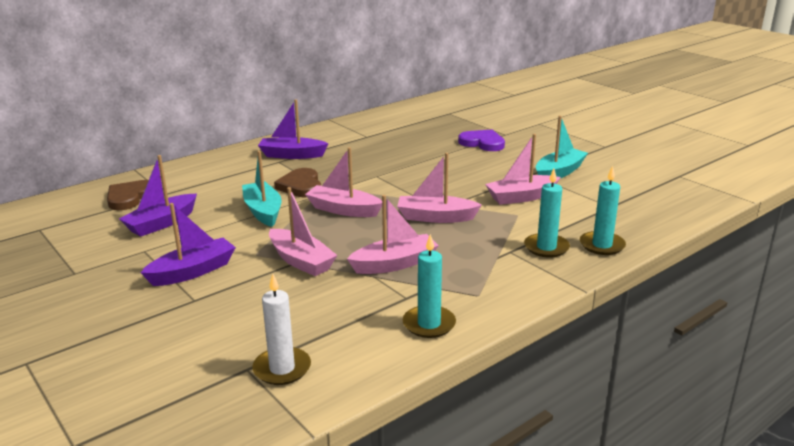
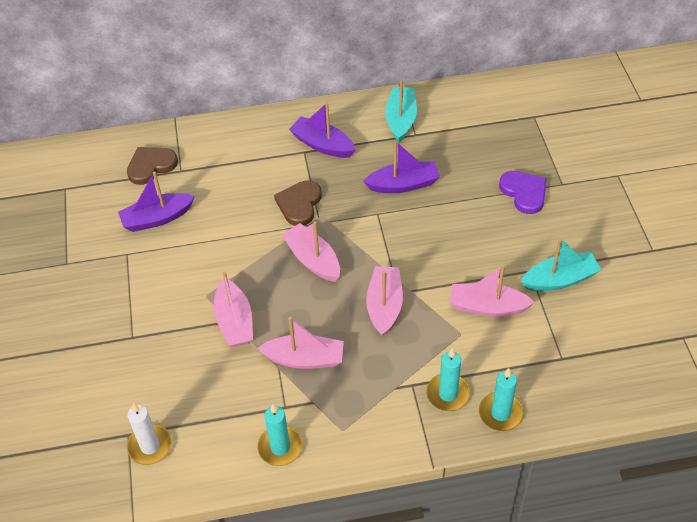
camera: 30 degrees right, 25 degrees up
(193, 271) = (148, 299): purple boat -> purple boat (403, 184)
(263, 211) = (245, 233): turquoise boat -> turquoise boat (401, 119)
(435, 217) = (384, 306): pink boat -> pink boat turned 60 degrees clockwise

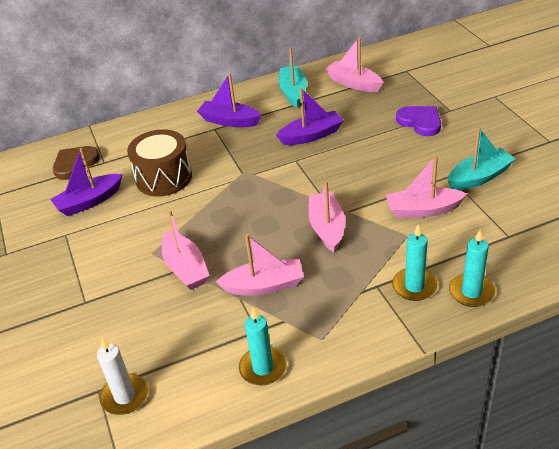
camera: 10 degrees left, 10 degrees down
(237, 205) = (164, 178): none -> brown drum
(299, 204) = (222, 166): brown heart -> none
(313, 260) = (247, 205): pink boat -> pink boat (353, 83)

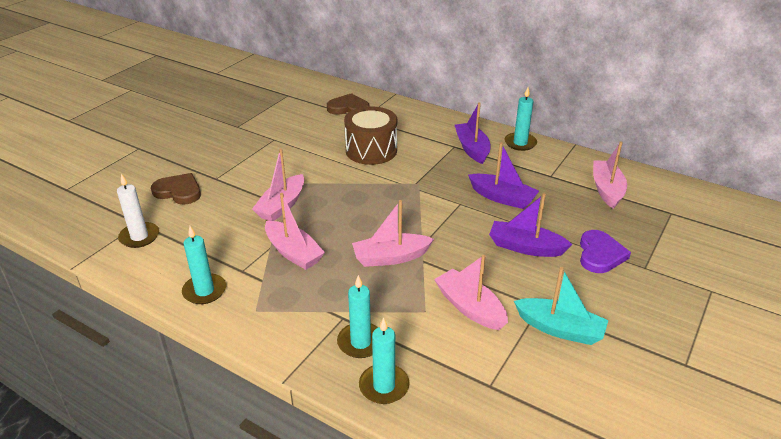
camera: 50 degrees right, 5 degrees down
(76, 339) = (178, 191): none -> brown heart
(89, 201) = (315, 132): purple boat -> purple boat (525, 247)
(251, 94) = (520, 143): none -> turquoise candle
(293, 92) = (550, 163): turquoise boat -> none
(327, 228) = (390, 257): pink boat -> pink boat turned 150 degrees counterclockwise

